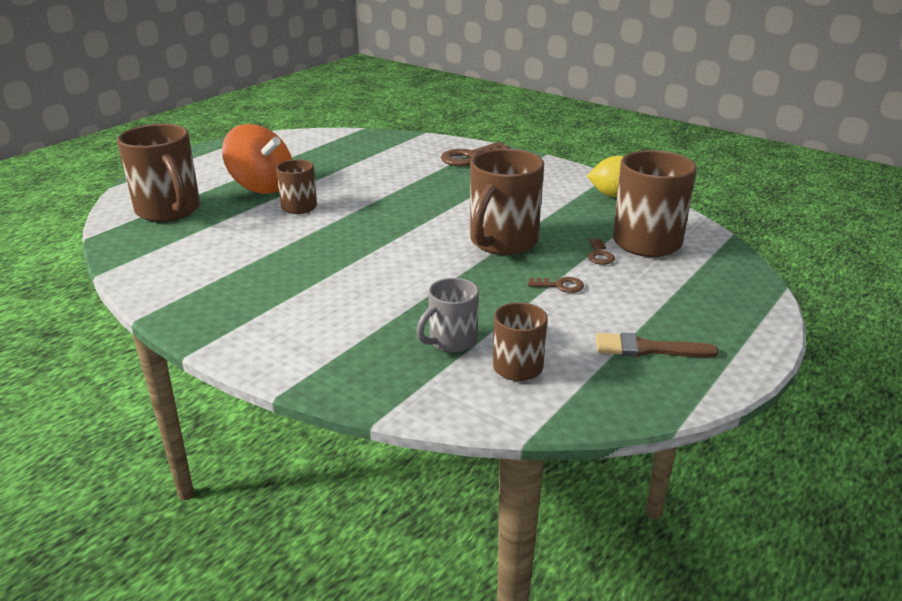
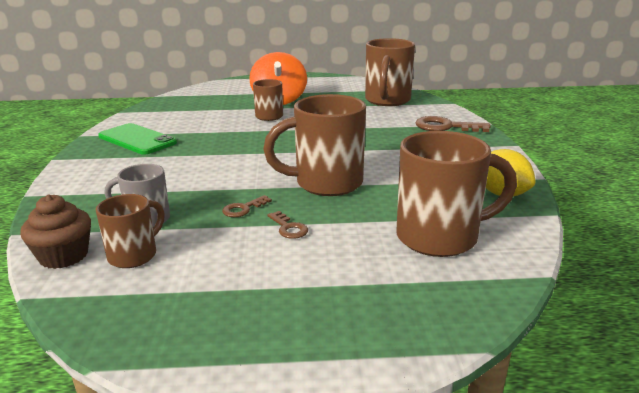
camera: 50 degrees right, 5 degrees down
(169, 211) = (212, 97): brown mug -> brown mug (387, 101)
(225, 290) = (137, 139): none -> green phone
(469, 402) = (64, 256): none -> brown cupcake
(599, 255) = (372, 225): brown key -> brown key (243, 209)
(647, 349) = (228, 304): brown brush -> none

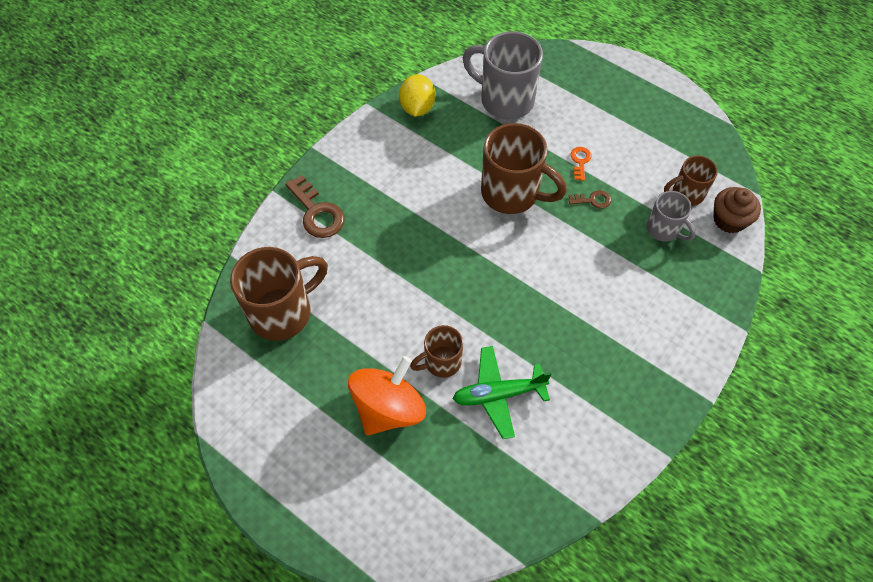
camera: 140 degrees left, 35 degrees up
(137, 139) = (613, 395): green phone -> none
(219, 119) = (498, 394): none -> green plane
(289, 228) = (580, 161): brown key -> orange key
(440, 237) = (505, 100): brown mug -> grey mug

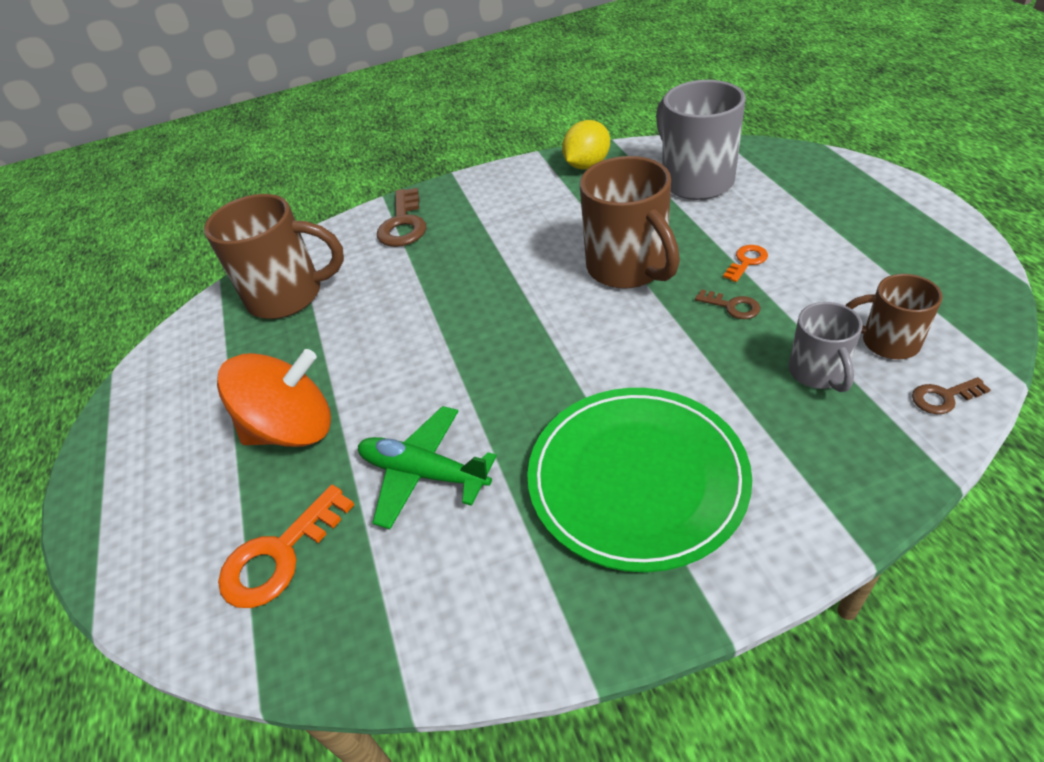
camera: 40 degrees right, 15 degrees down
(441, 362) = (392, 407): brown mug -> none
(457, 486) = (279, 556): none -> orange key
(615, 339) = (637, 479): none -> green plate
(729, 220) = (943, 397): brown cupcake -> brown key

